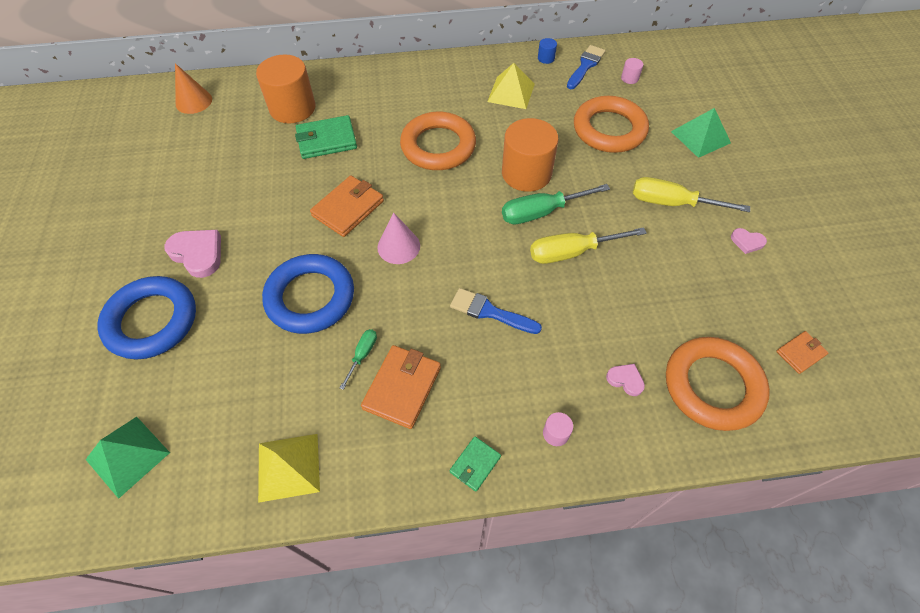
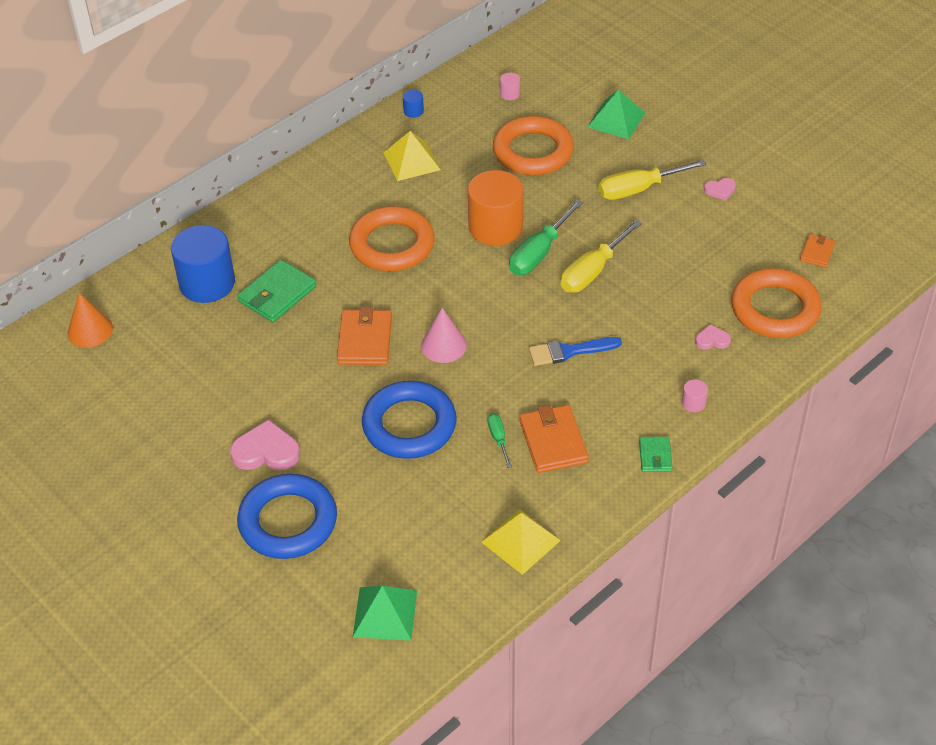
camera: 35 degrees left, 10 degrees down
(292, 108) = (207, 283): orange cylinder -> blue cylinder
(585, 66) = (458, 101): blue brush -> none

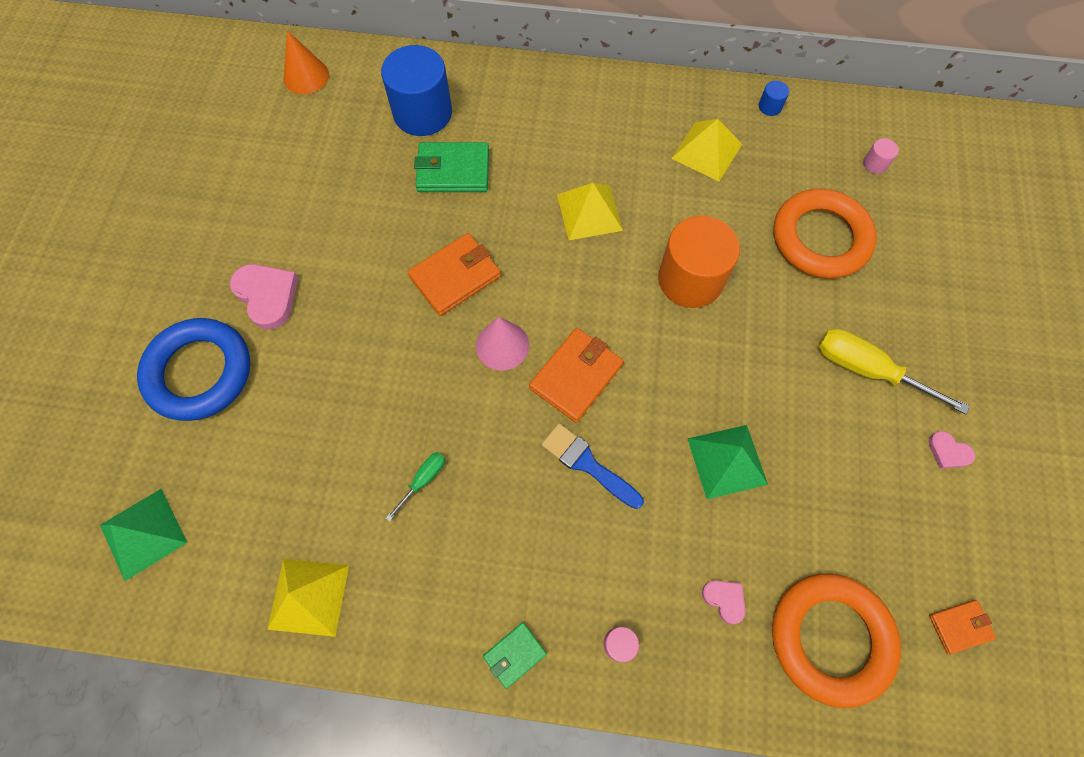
camera: 50 degrees right, 20 degrees up
(392, 245) = (589, 212): orange ring -> yellow pyramid
(409, 425) = (382, 388): blue ring -> none
(539, 253) = (693, 341): green screwdriver -> none
(553, 442) = (457, 535): orange wallet -> orange wallet (576, 376)
(593, 271) = (714, 408): yellow screwdriver -> none
(616, 119) = (941, 279): green pyramid -> green pyramid (727, 461)

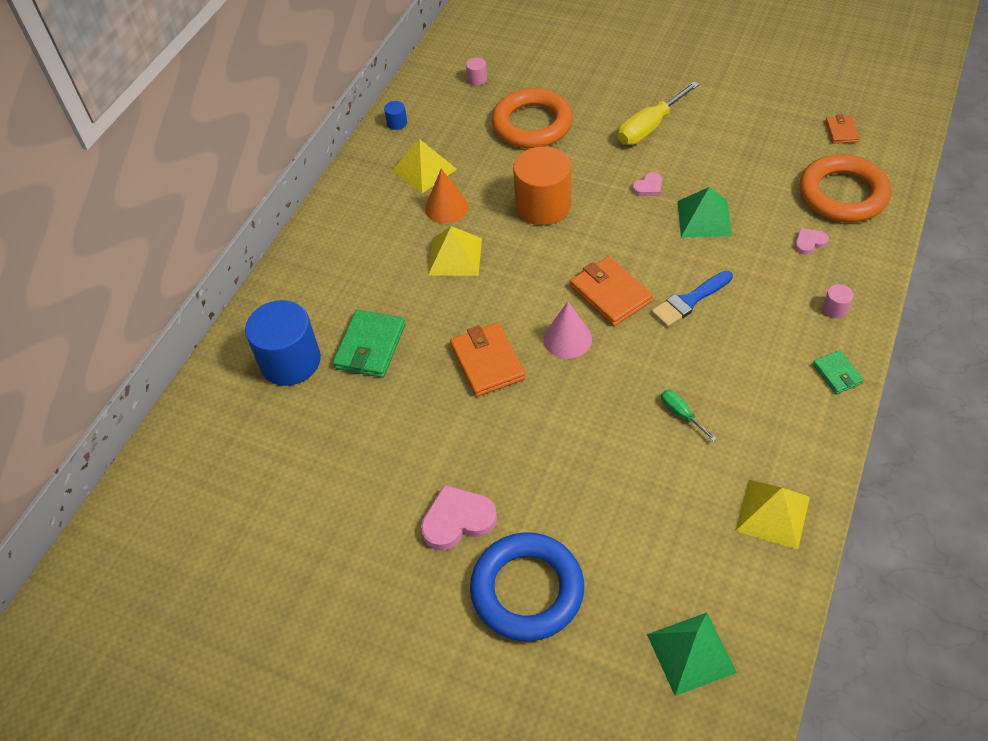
camera: 70 degrees left, 15 degrees down
(306, 76) = (191, 458): orange cone -> orange cone (446, 207)
(948, 452) = (721, 104): pink heart -> pink heart (648, 187)

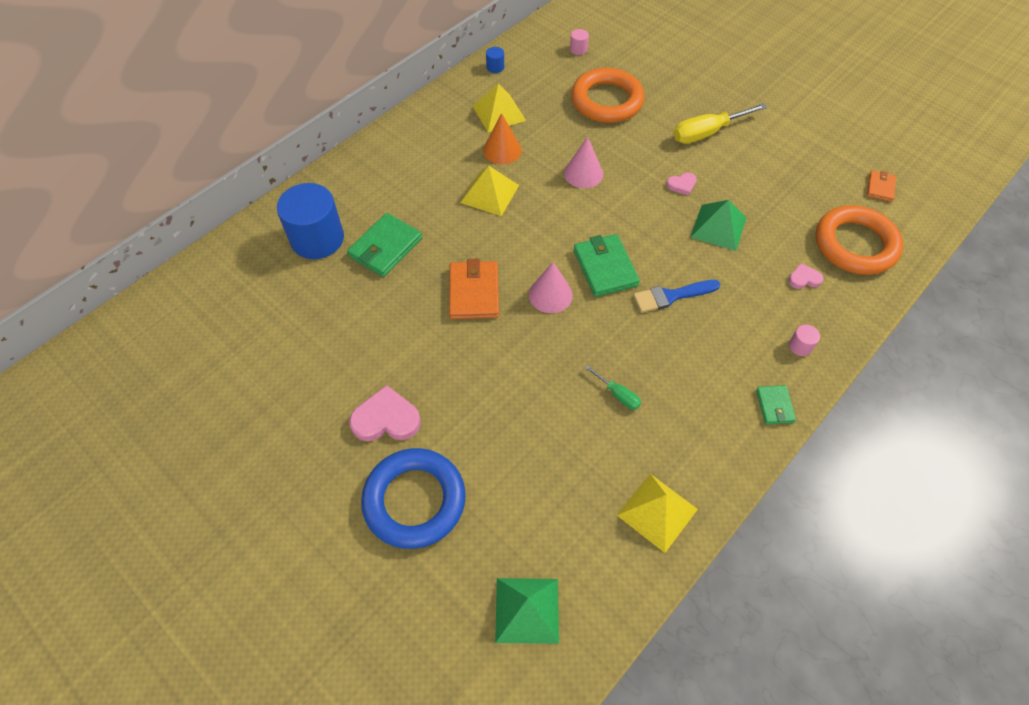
camera: 15 degrees right, 5 degrees up
(543, 206) = (583, 173): orange cylinder -> pink cone
(610, 294) = (605, 268): orange wallet -> green wallet
(681, 414) = (617, 394): green screwdriver -> green screwdriver turned 150 degrees clockwise

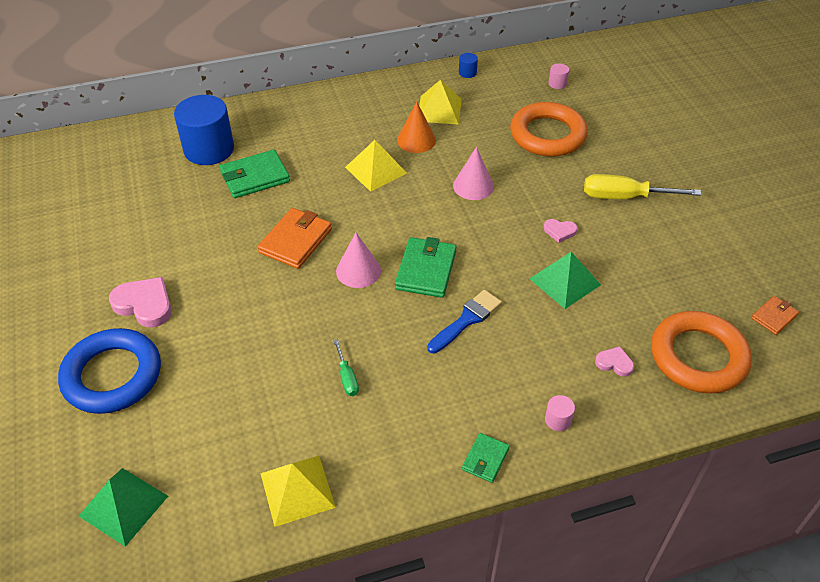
camera: 30 degrees right, 10 degrees down
(671, 296) = (467, 320): blue brush -> blue brush turned 120 degrees clockwise

